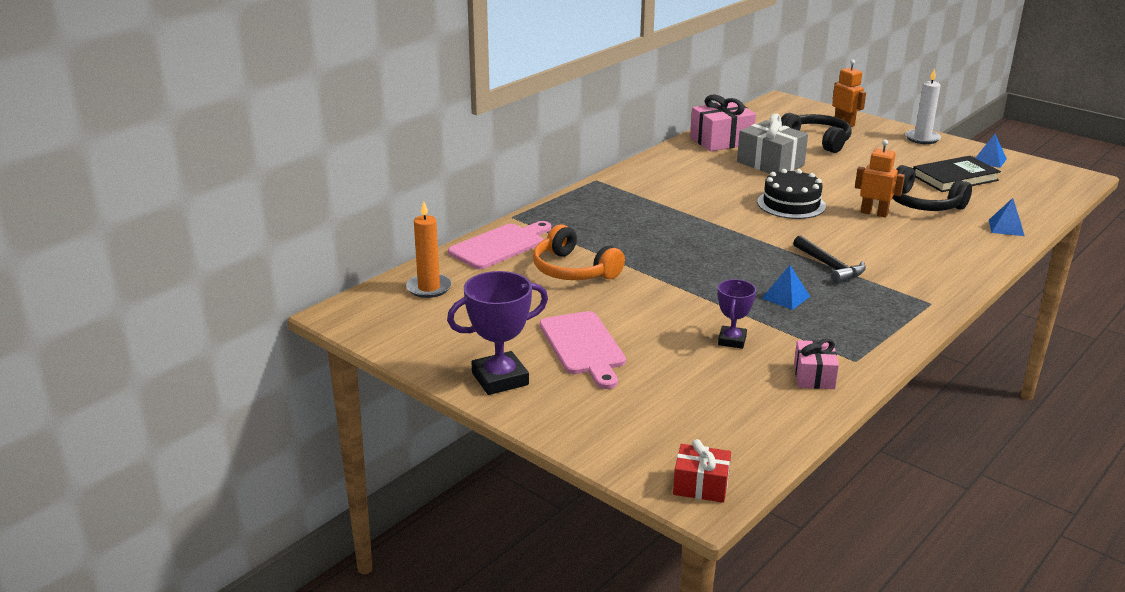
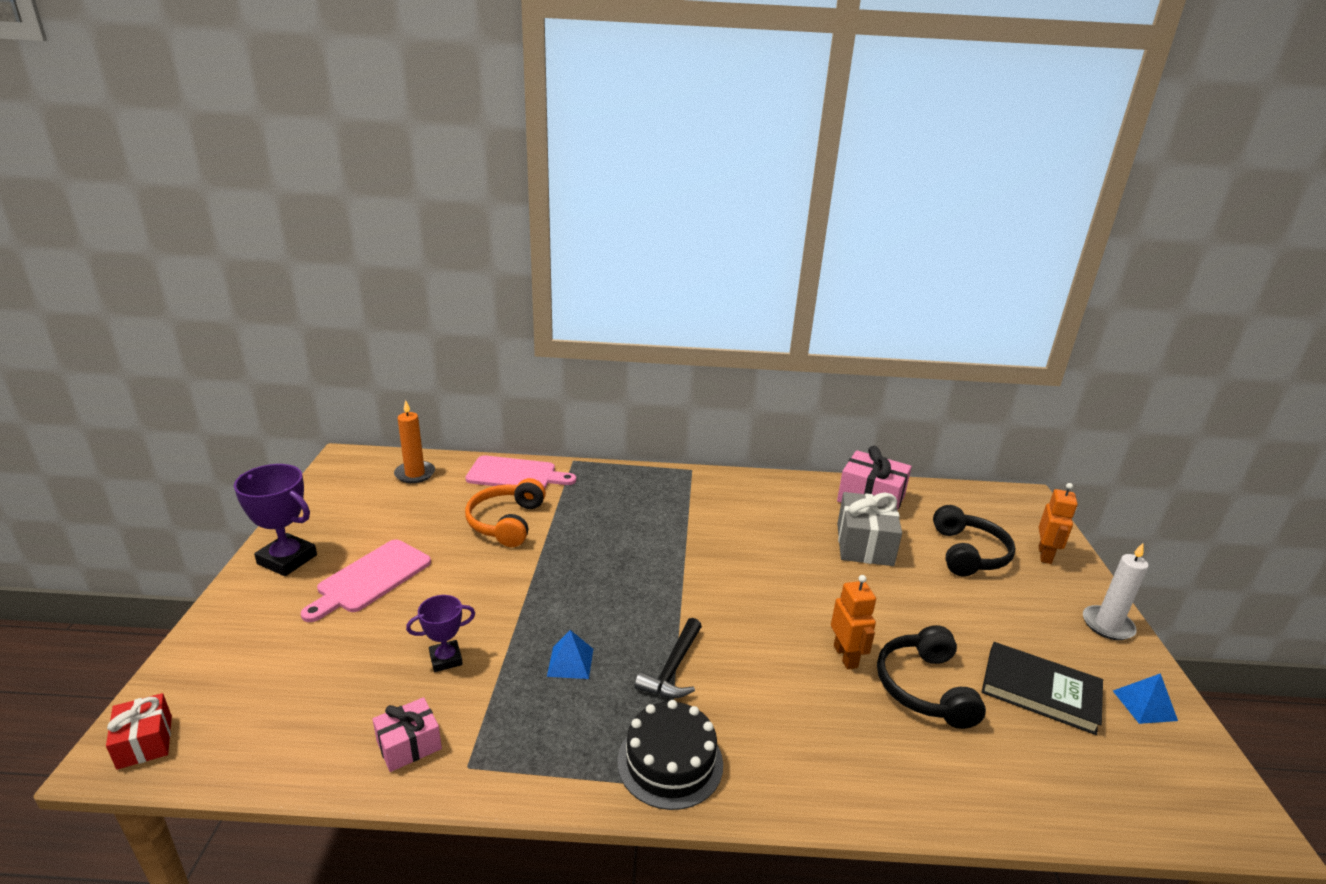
camera: 50 degrees right, 0 degrees up
(791, 204) = (788, 590): black cake -> black cake (670, 762)
(1006, 227) = (962, 790): blue pyramid -> none

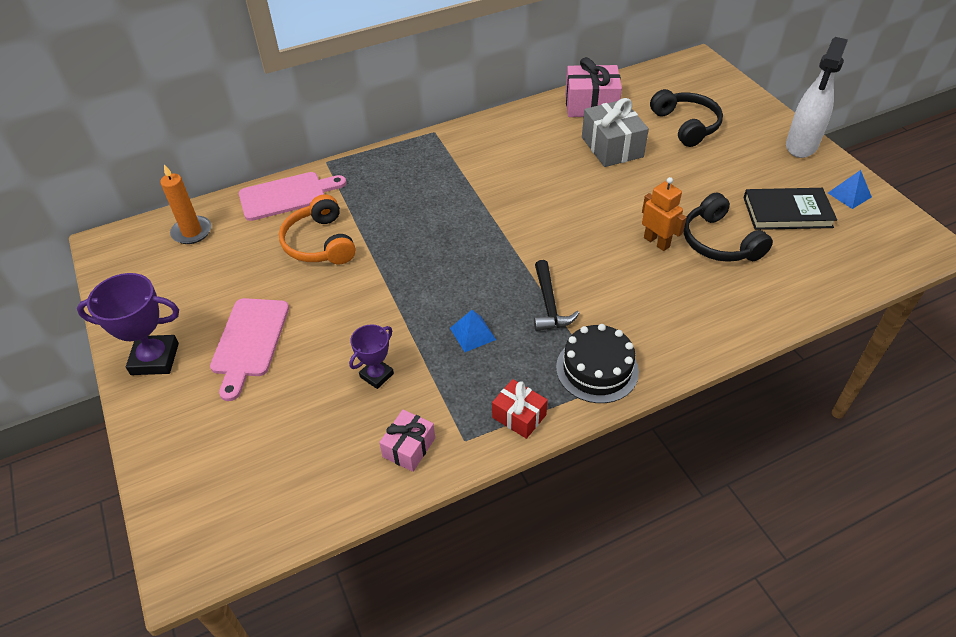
camera: 25 degrees left, 20 degrees up
(145, 742) = (197, 549): red gift -> red gift (519, 416)
(1045, 555) = (736, 106): orange robot -> none
(1107, 625) = (801, 146): white candle -> white spray bottle

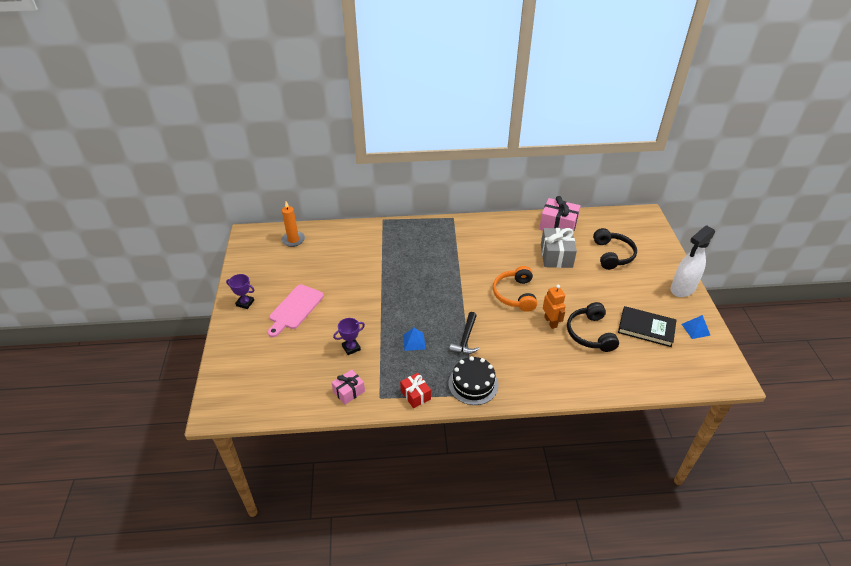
camera: 20 degrees right, 5 degrees down
(155, 359) = (245, 303): purple trophy -> purple trophy, size x0.60
(287, 195) = (352, 233): pink cutting board -> none
(319, 243) = (356, 265): orange headphones -> orange headphones (515, 294)

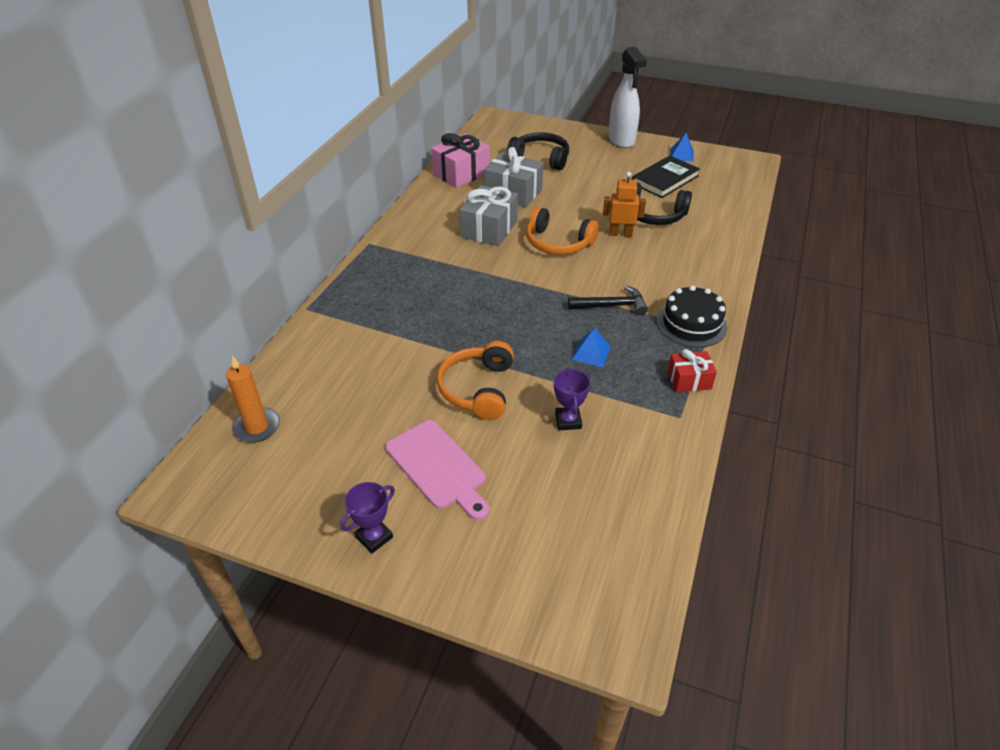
camera: 65 degrees left, 0 degrees up
(349, 391) = (655, 447): pink gift -> none
(357, 304) = (477, 389): none -> orange headphones
(466, 339) = (611, 306): black hammer -> black hammer turned 45 degrees counterclockwise
(505, 259) = (489, 229): none -> grey gift

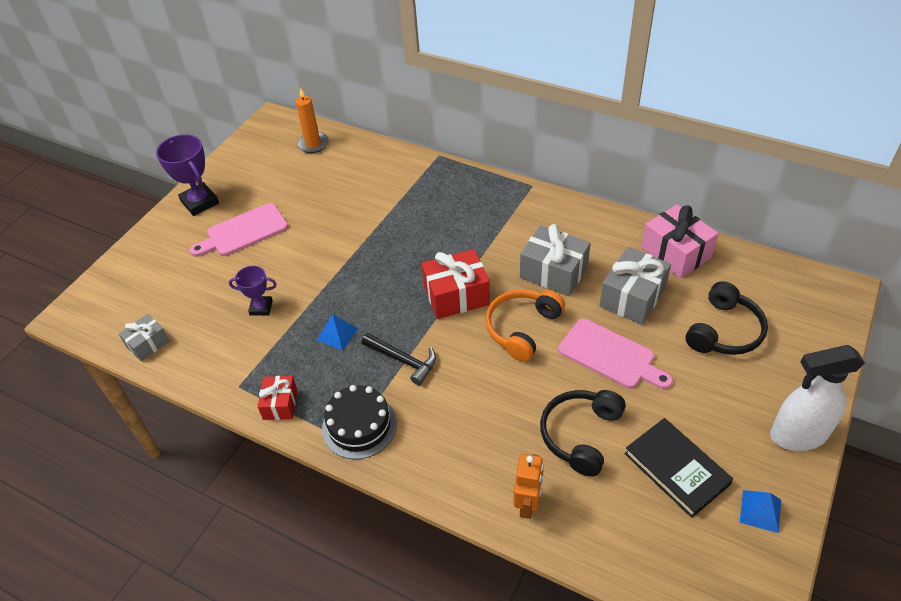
camera: 100 degrees right, 5 degrees up
(374, 537) = (200, 202): purple trophy -> purple trophy, size x1.66
(477, 389) = (315, 254): orange headphones -> none
(525, 280) = (456, 295): none -> red gift
(576, 202) = (610, 355): none -> pink cutting board
(611, 306) = (403, 360): black hammer -> black hammer turned 60 degrees counterclockwise
(620, 234) = (537, 390): orange robot -> orange robot (528, 504)
(649, 520) = (148, 344): none -> grey gift

